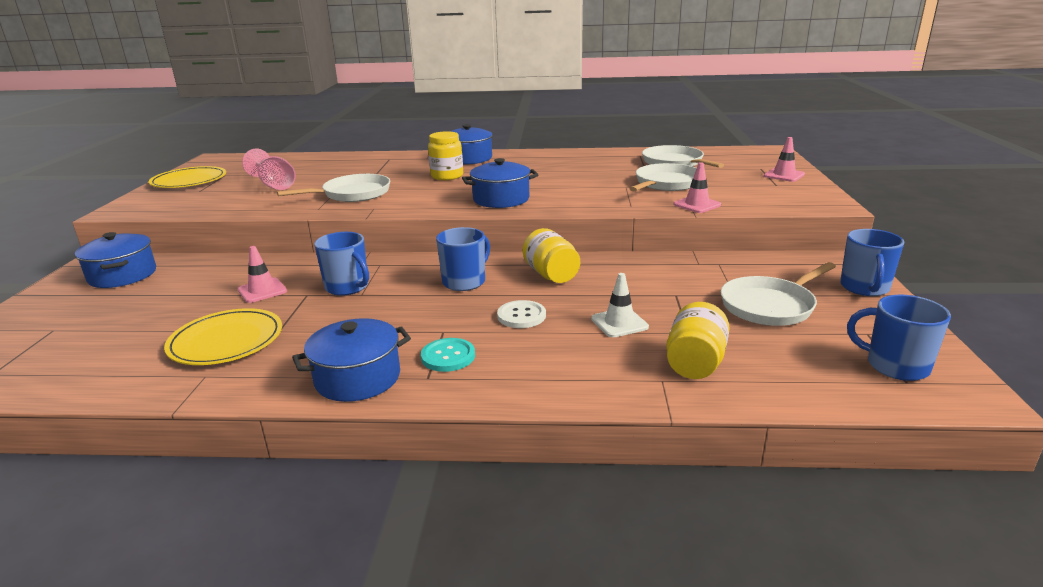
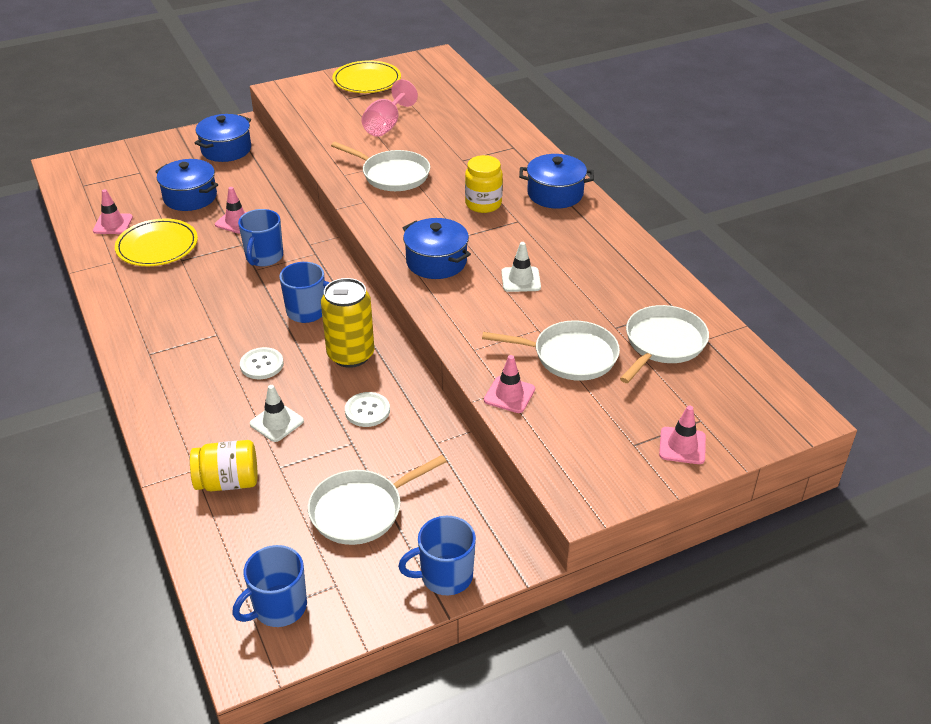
camera: 60 degrees right, 15 degrees up
(125, 364) = (113, 224): none -> pink traffic cone
(358, 378) = (135, 324): blue pot -> blue pot (190, 197)
(448, 356) = (181, 351): turquoise button -> none
(551, 275) = (350, 355): yellow jar -> yellow can
(560, 181) = (521, 280): none -> white traffic cone
(636, 281) = (367, 411): none -> white button
(770, 306) = (361, 510): white pan -> white pan turned 60 degrees counterclockwise
(895, 366) = (278, 607): blue mug -> blue mug turned 135 degrees counterclockwise

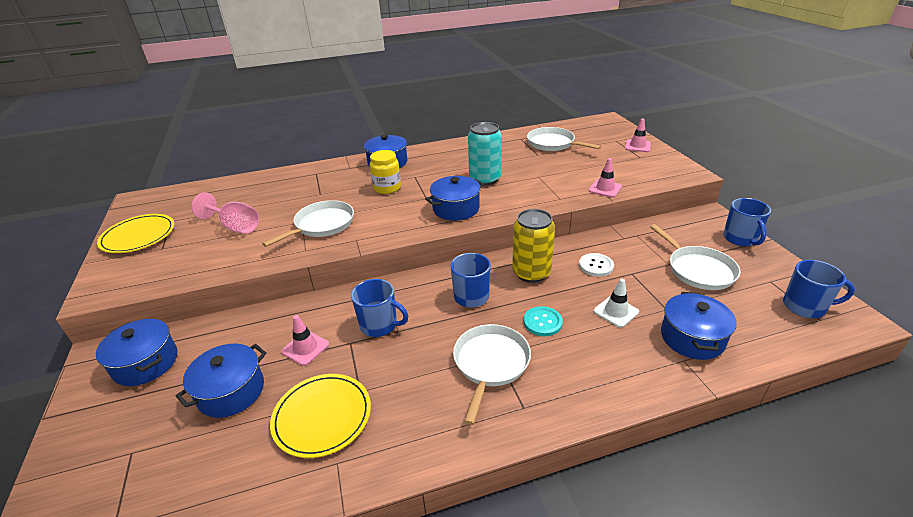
camera: 80 degrees left, 5 degrees down
(113, 224) = (248, 472): pink traffic cone -> none
(228, 482) = (692, 338): yellow jar -> blue pot
(262, 364) = (542, 322): white button -> turquoise button
(278, 607) = (805, 307): blue mug -> blue mug turned 45 degrees counterclockwise
(521, 280) = (485, 179): white traffic cone -> turquoise can
(570, 356) = (565, 168): white pan -> white pan (490, 364)

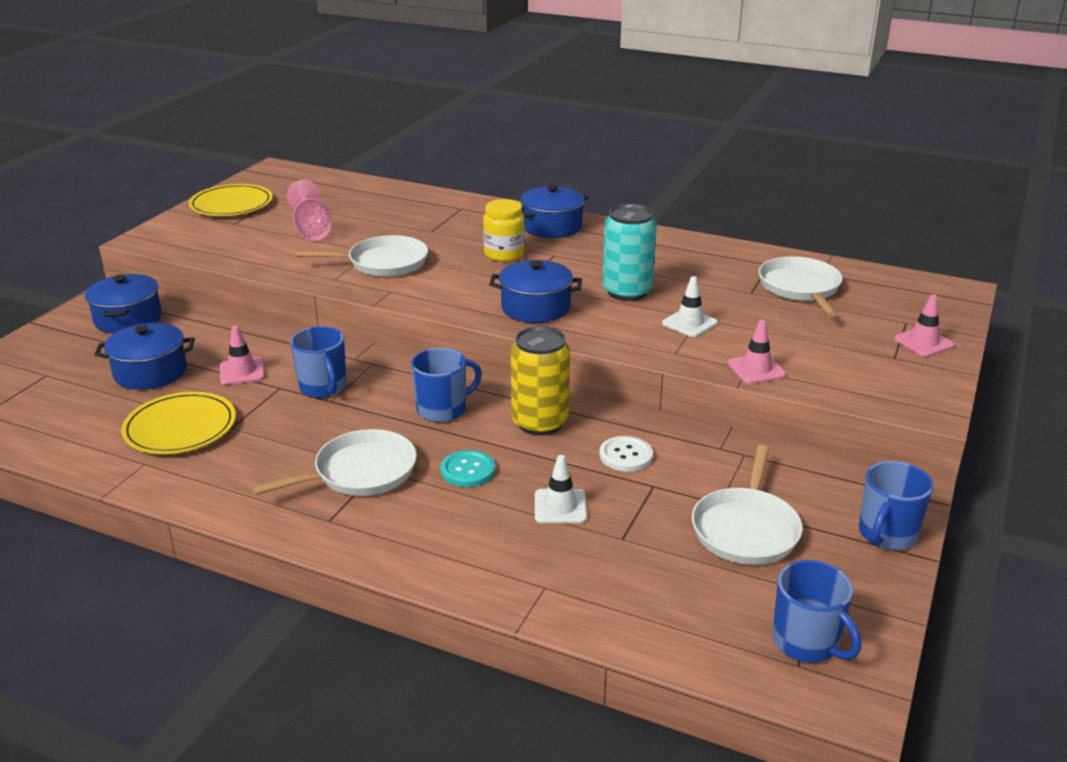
camera: 40 degrees right, 5 degrees down
(540, 181) = (689, 323): none -> white traffic cone
(692, 338) = (595, 577): blue pot -> none

